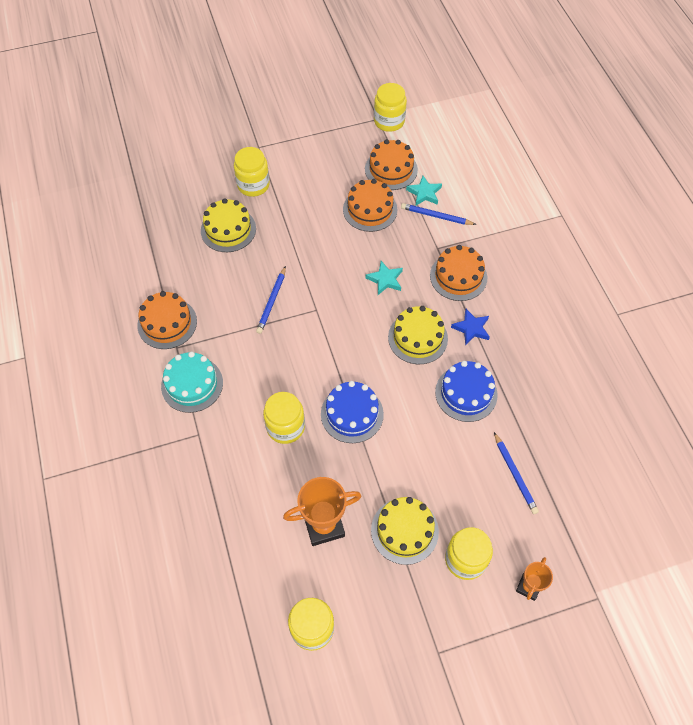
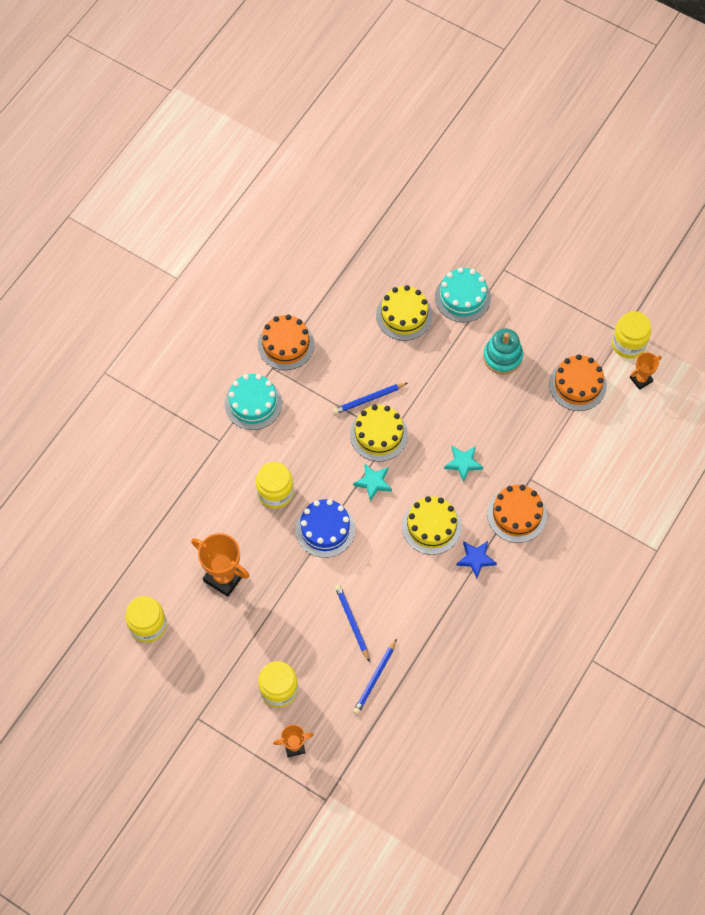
camera: 50 degrees right, 5 degrees up
(253, 185) = (462, 297): yellow jar -> turquoise cake
(325, 195) = (502, 357): none -> turquoise stacking toy
(370, 209) = (520, 400): orange cake -> none
(404, 531) = (266, 633): yellow cake -> yellow cake (378, 434)
(422, 133) = (641, 379): none -> orange trophy
(424, 193) = (577, 428): turquoise star -> turquoise star (373, 482)
(436, 216) = (561, 454): blue pencil -> blue pencil (352, 622)
(466, 393) = (413, 596): blue cake -> none

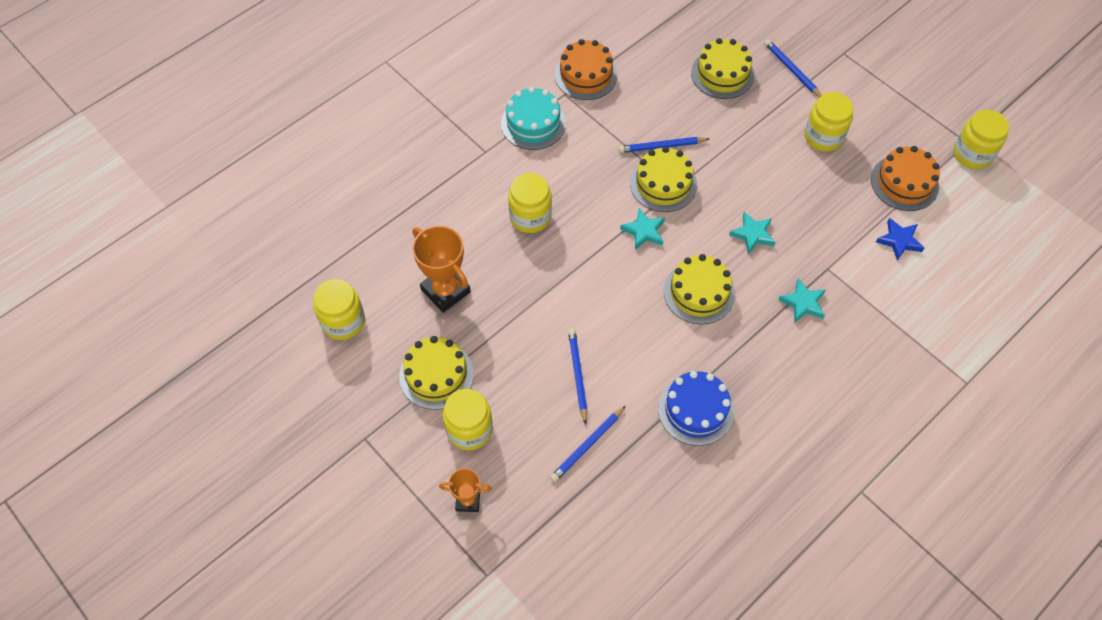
camera: 15 degrees right, 5 degrees down
(238, 651) = (436, 375): none -> yellow cake
(325, 529) = (575, 267): blue cake -> blue cake (695, 410)
(462, 297) = (791, 70): turquoise cake -> blue pencil
(476, 559) = (743, 340): blue star -> blue star (899, 241)
(502, 357) = (823, 137): turquoise stacking toy -> yellow jar
(516, 514) = (803, 303): orange cake -> turquoise star
(641, 379) = (980, 193): orange trophy -> none

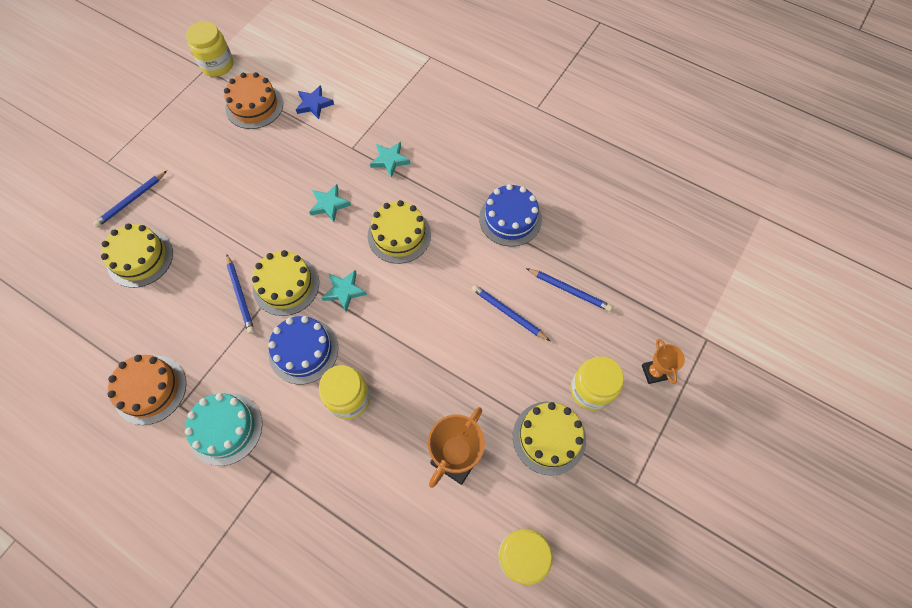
camera: 105 degrees left, 5 degrees up
(577, 375) = (508, 313): blue pencil -> blue pencil turned 60 degrees clockwise
(589, 189) = (303, 351): none -> blue cake
(823, 137) = (211, 166): yellow jar -> none

